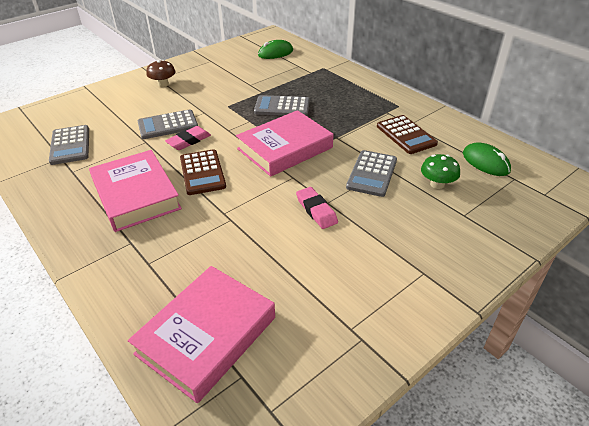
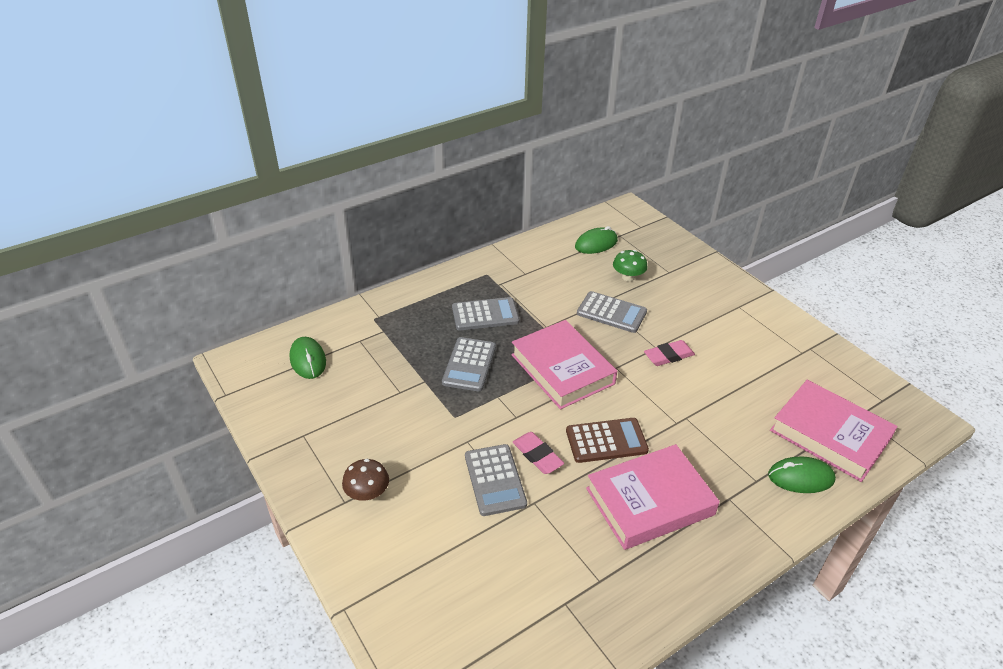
camera: 85 degrees left, 0 degrees up
(70, 145) = (534, 596): grey calculator -> grey calculator (485, 314)
(147, 299) = (800, 477): none -> green mouse
(406, 135) = (546, 280): brown calculator -> none

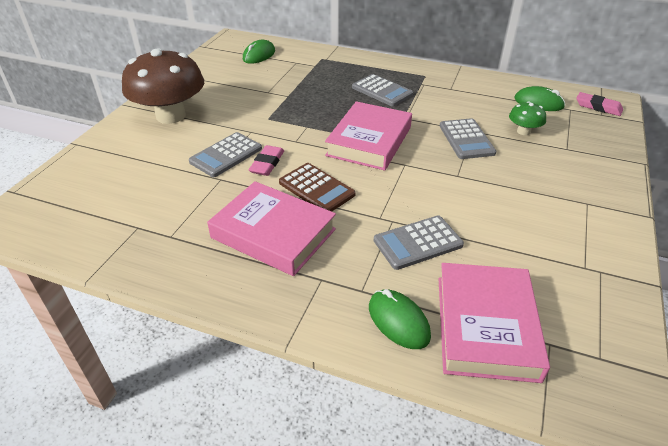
camera: 55 degrees right, 0 degrees up
(367, 493) = (171, 116): brown mushroom -> brown mushroom, size x2.26
(469, 365) = (324, 104): grey calculator -> grey calculator (418, 243)
(668, 356) = (456, 185): pink eraser -> pink eraser (598, 107)

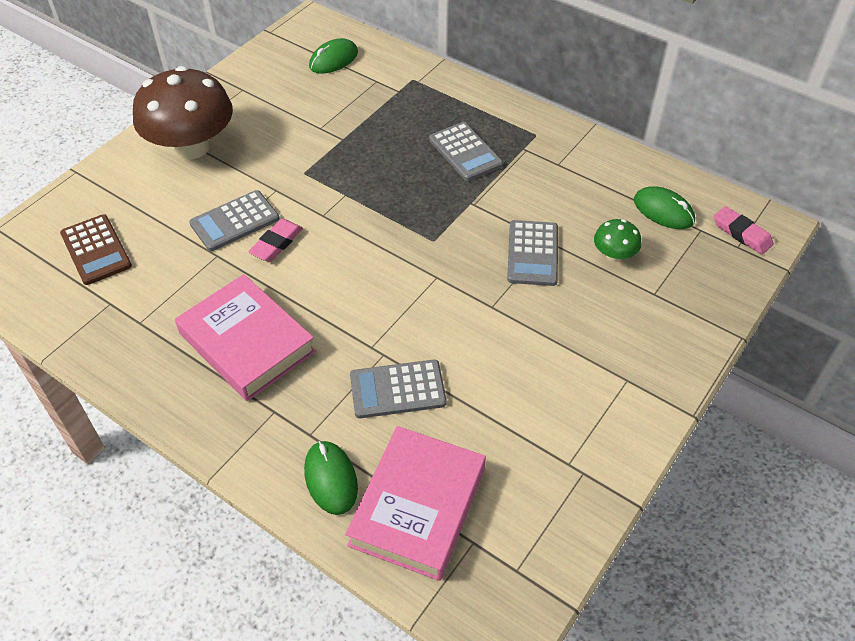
camera: 15 degrees right, 10 degrees up
(316, 188) = (318, 291): brown calculator -> brown calculator (96, 250)
(369, 141) = (410, 233): pink book -> none

